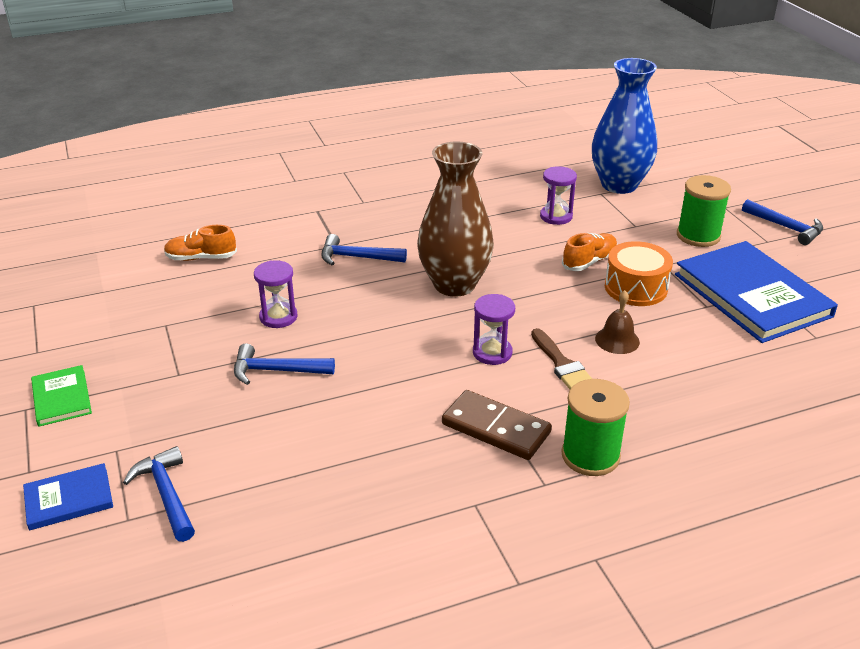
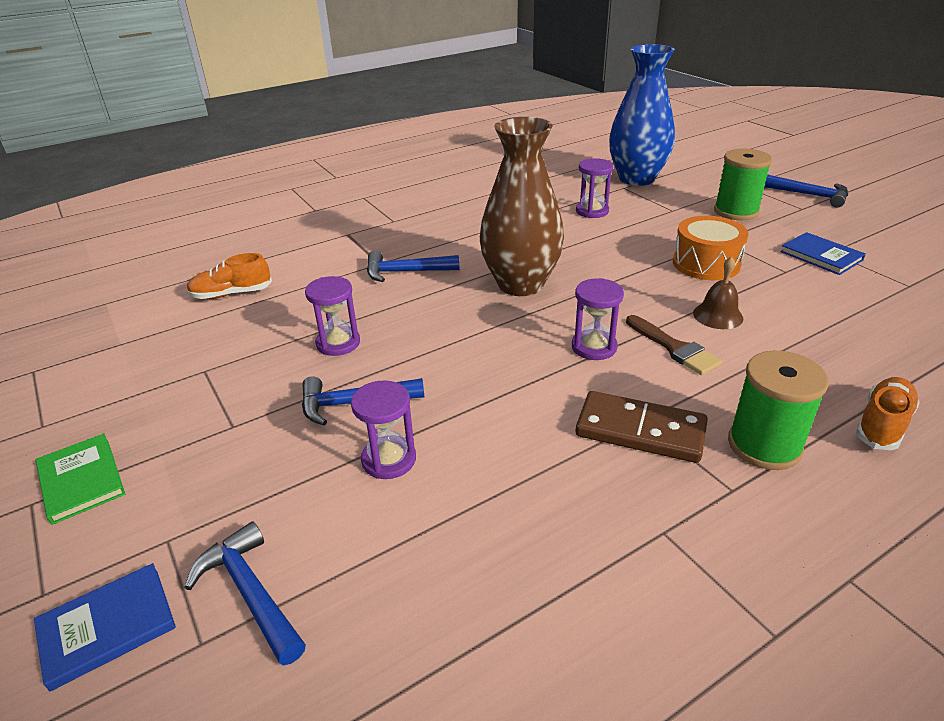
camera: 10 degrees left, 0 degrees up
(290, 419) = (389, 459): none -> purple hourglass
(589, 261) = (646, 246): orange shoe -> orange shoe (882, 424)
(752, 295) = (821, 256): blue book -> blue book, size x0.47

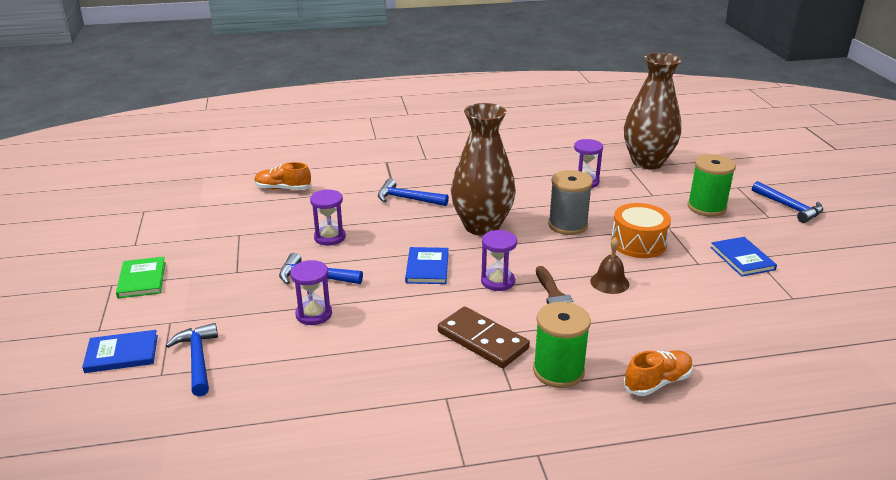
camera: 20 degrees right, 5 degrees down
(495, 352) = (427, 268): none -> blue book
(615, 261) = (567, 225): none -> grey spool
(636, 179) = (647, 162): blue vase -> brown vase

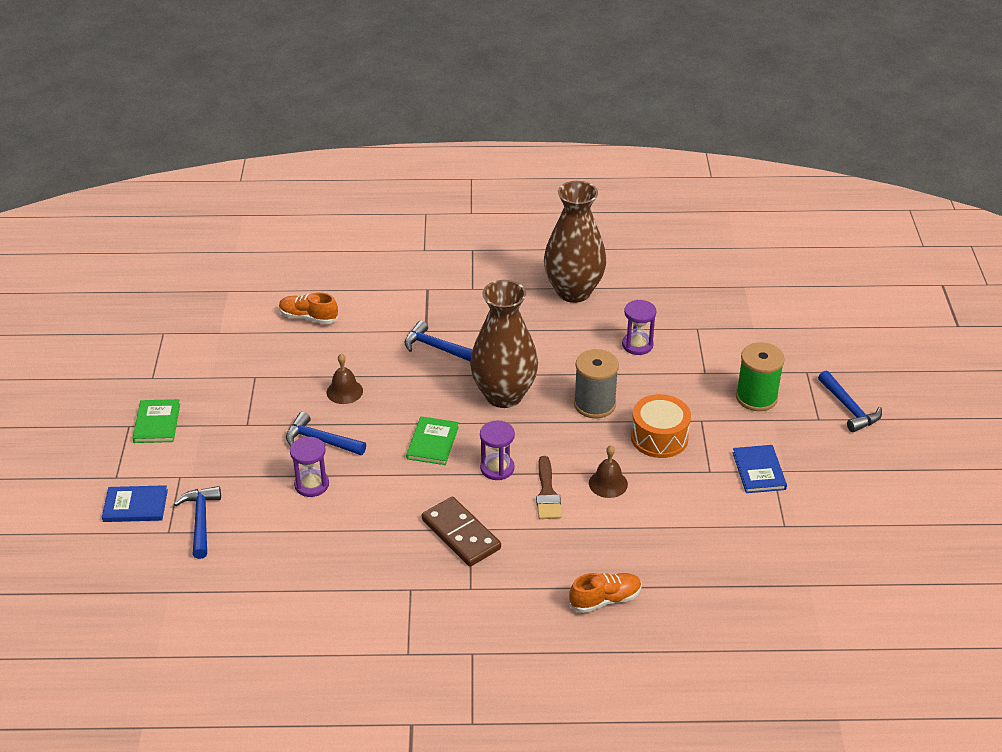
camera: 10 degrees right, 10 degrees up
(329, 237) = (344, 391): purple hourglass -> brown bell
(427, 268) = (432, 442): blue book -> green book
(558, 371) = (519, 576): green spool -> none
(647, 162) = (721, 322): brown vase -> brown vase (573, 292)

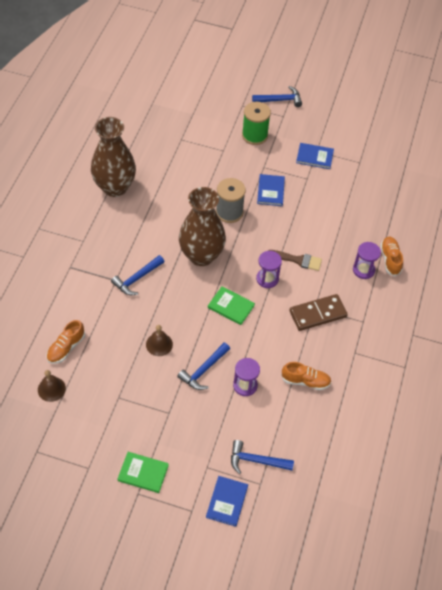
camera: 75 degrees left, 15 degrees up
(341, 544) = (305, 381): none -> orange shoe
(608, 483) = (300, 228): brown bell -> brown bell (51, 389)
(637, 345) = (183, 173): purple hourglass -> purple hourglass (363, 270)
(659, 437) = (270, 191): orange drum -> blue book

